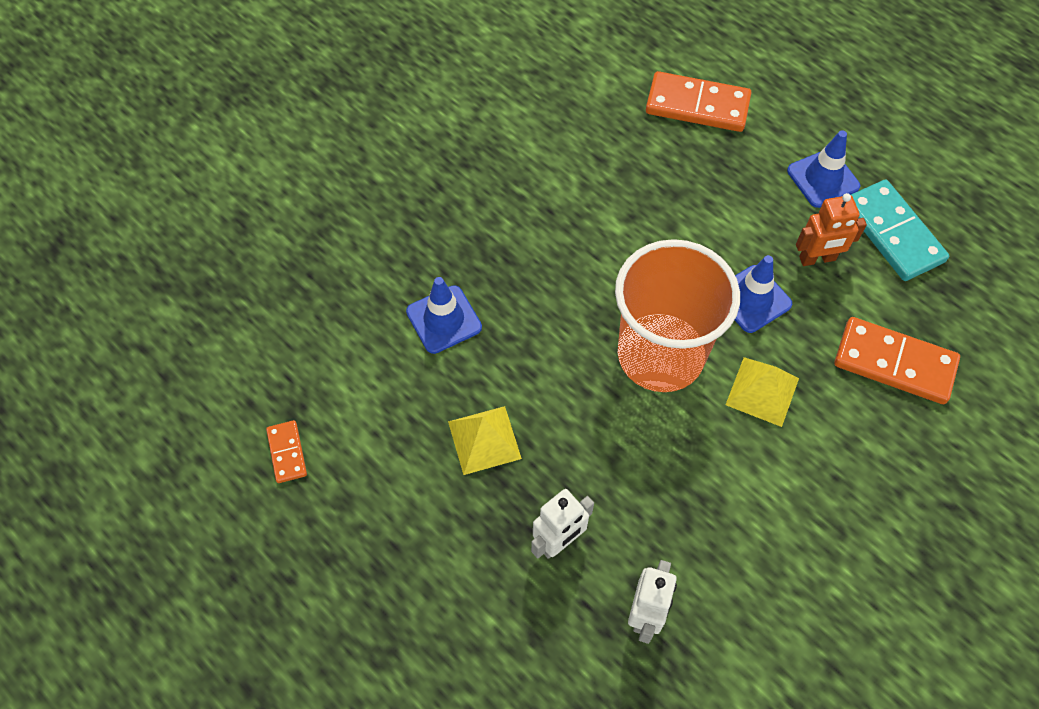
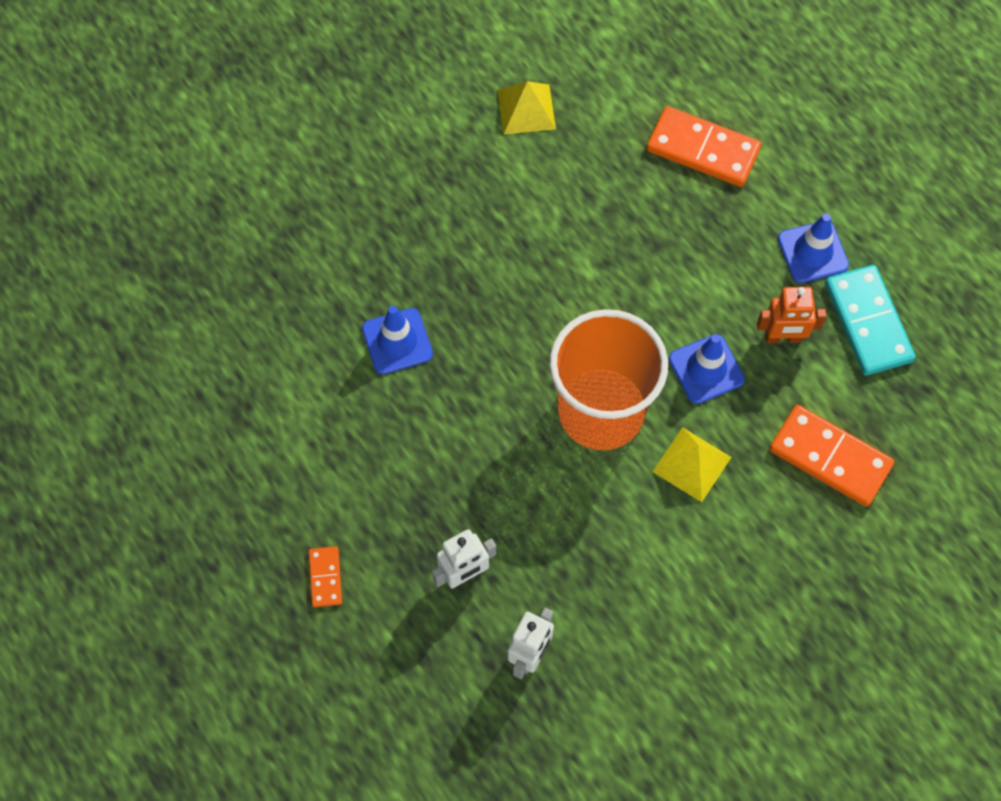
camera: 10 degrees right, 5 degrees up
(287, 452) = (226, 449): orange domino -> orange domino (325, 577)
(484, 440) = (414, 467): yellow pyramid -> yellow pyramid (526, 109)

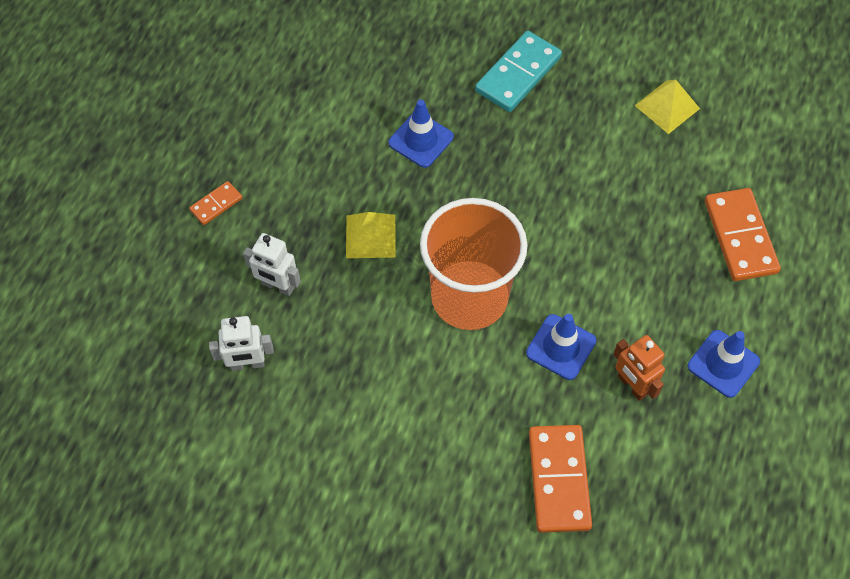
camera: 55 degrees right, 5 degrees down
(692, 464) = (475, 383): yellow pyramid -> yellow pyramid (370, 236)
(868, 322) = (698, 440): turquoise domino -> turquoise domino (518, 74)

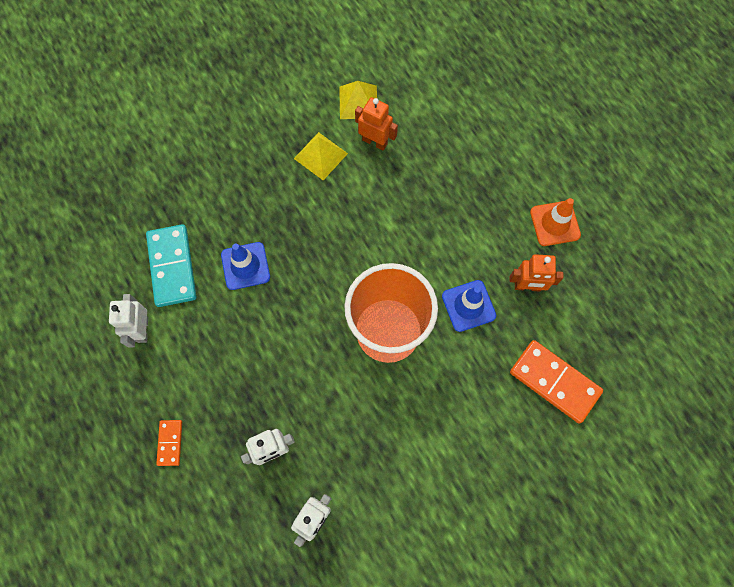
camera: 50 degrees left, 10 degrees up
(293, 110) = (142, 329): none -> white robot
(370, 236) = (289, 357): yellow pyramid -> yellow pyramid (320, 156)
(518, 74) = (253, 165): turquoise domino -> turquoise domino (172, 266)
(642, 149) = (375, 142): none -> orange robot
(723, 364) = (555, 223): blue traffic cone -> orange traffic cone
(740, 237) = (481, 141): orange domino -> none

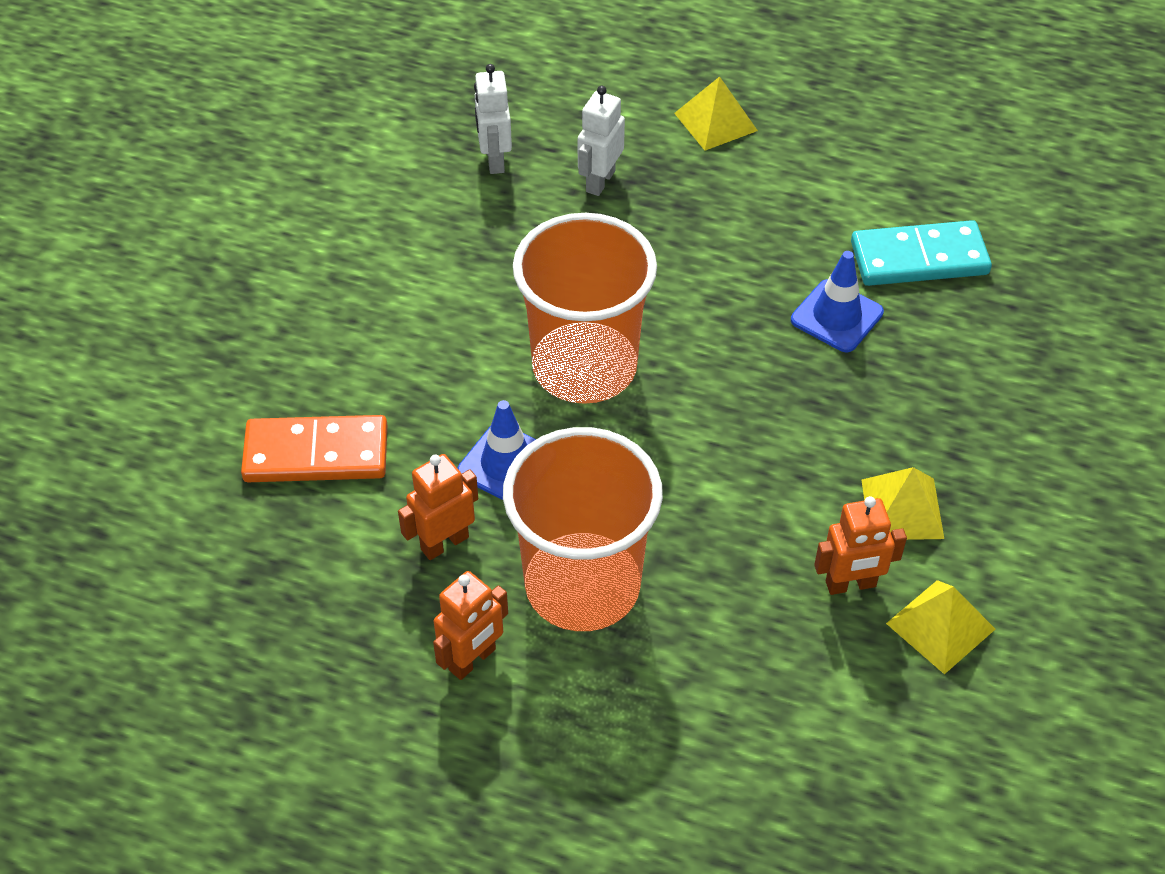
camera: 140 degrees right, 20 degrees down
(142, 329) = (870, 184): white robot -> none
(170, 443) = (715, 121): orange domino -> yellow pyramid
(172, 266) = (919, 258): turquoise domino -> turquoise domino turned 45 degrees counterclockwise
(483, 222) = (582, 585): none -> orange cup
(555, 223) = (472, 660): orange traffic cone -> orange robot

